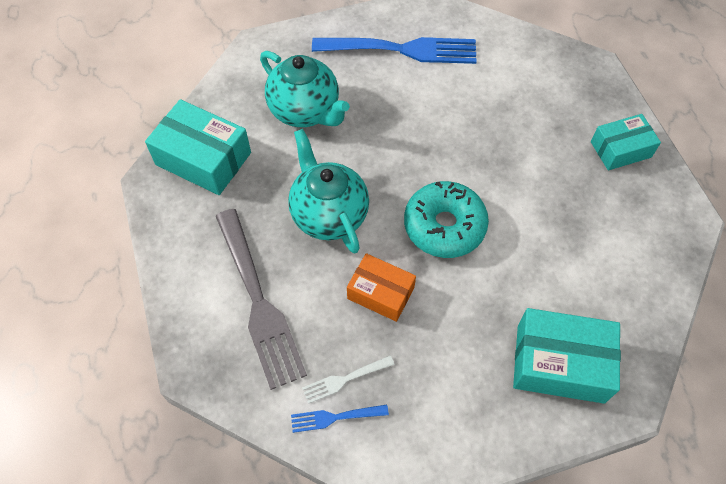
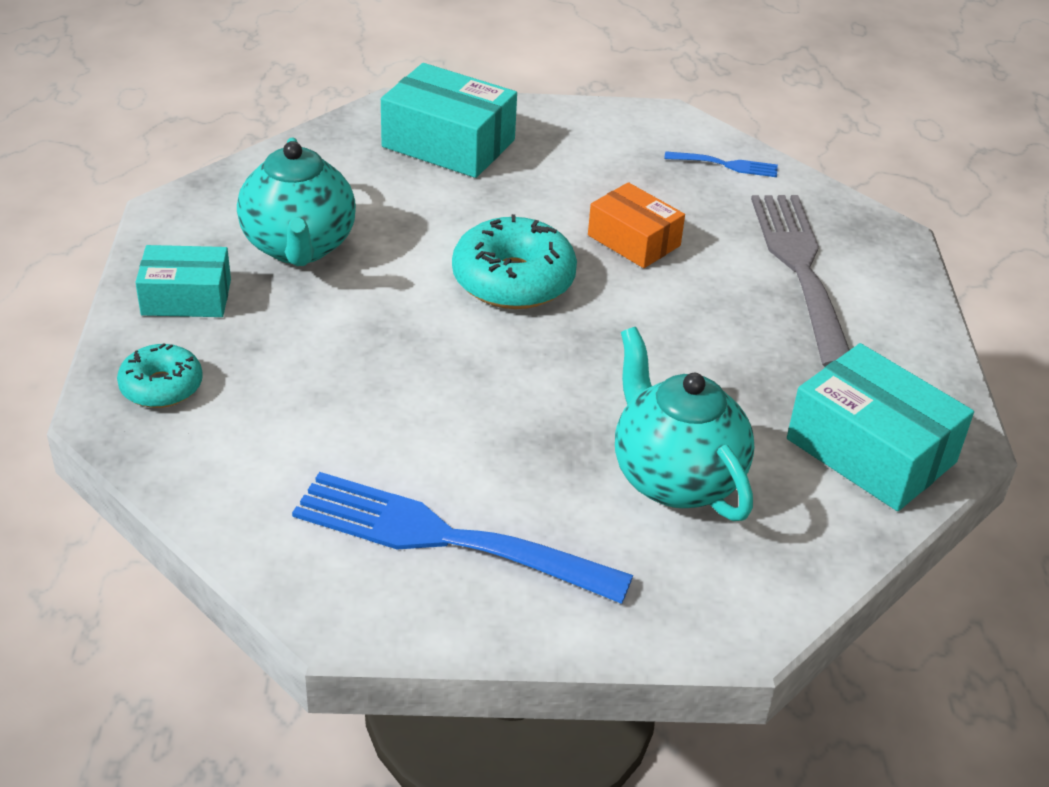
camera: 165 degrees left, 20 degrees down
(329, 214) = (678, 331): turquoise teapot -> turquoise teapot (299, 247)
(344, 379) = (706, 186): white fork -> none
(584, 88) = (161, 386): none -> turquoise donut

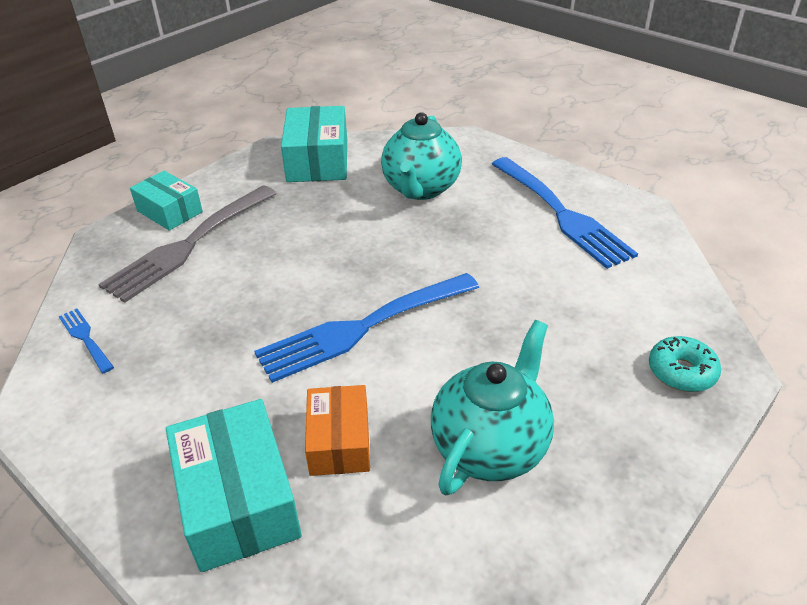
camera: 135 degrees left, 0 degrees up
(186, 297) = (623, 445): turquoise box -> turquoise box (169, 211)
(513, 280) = (363, 327): turquoise donut -> blue fork
(633, 240) = (246, 314): orange box -> orange box (339, 441)

